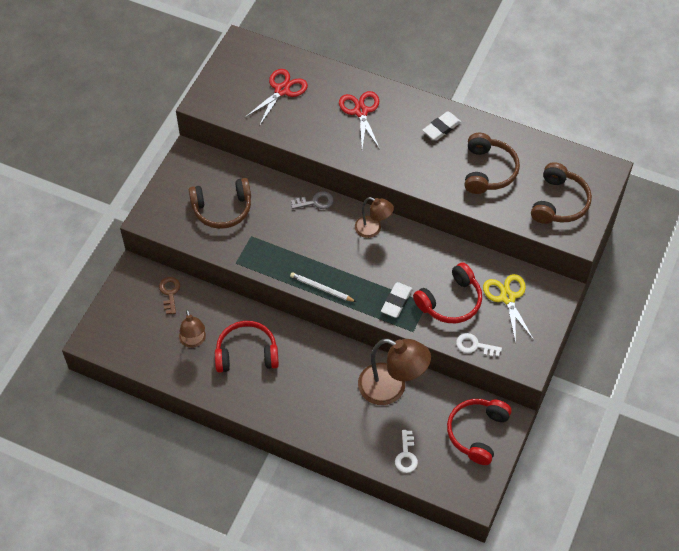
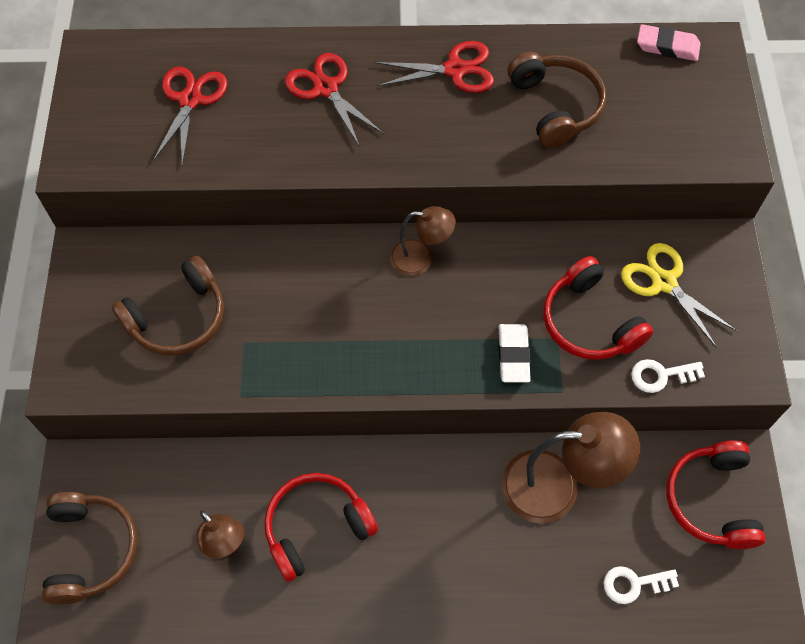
camera: 25 degrees left, 5 degrees up
(170, 293) = (150, 480): brown key -> none
(315, 202) = (315, 250): grey key -> none
(321, 288) = (393, 382): white pencil -> none
(406, 455) = (634, 584): white key -> white key turned 105 degrees clockwise
(441, 128) = (455, 70): white eraser -> red scissors
(450, 301) = (589, 322): red headphones -> red headphones turned 120 degrees clockwise
(559, 202) = (678, 114): brown headphones -> brown headphones (91, 550)
(577, 161) = (667, 46): none -> pink eraser

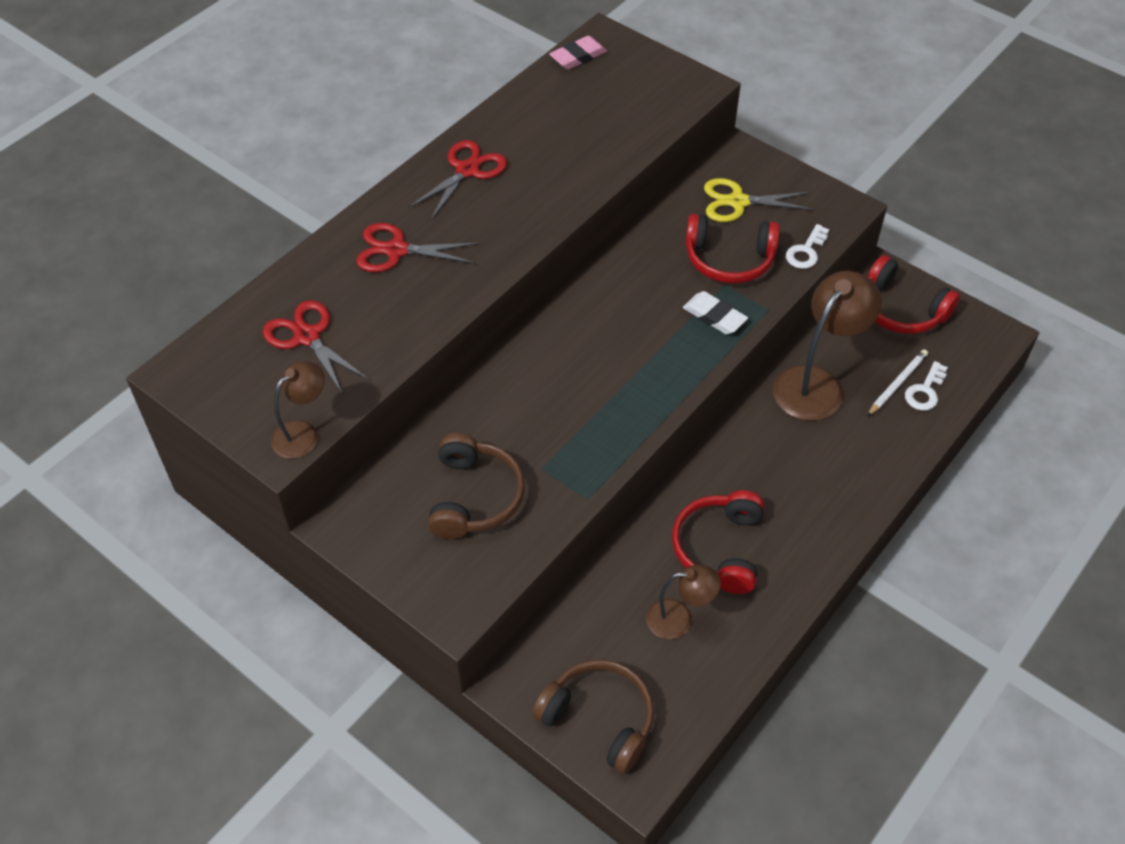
camera: 50 degrees left, 10 degrees down
(420, 258) = (580, 315): brown lamp -> brown lamp (303, 433)
(555, 106) = (562, 141): brown headphones -> none
(619, 554) = (897, 384): none -> white pencil

